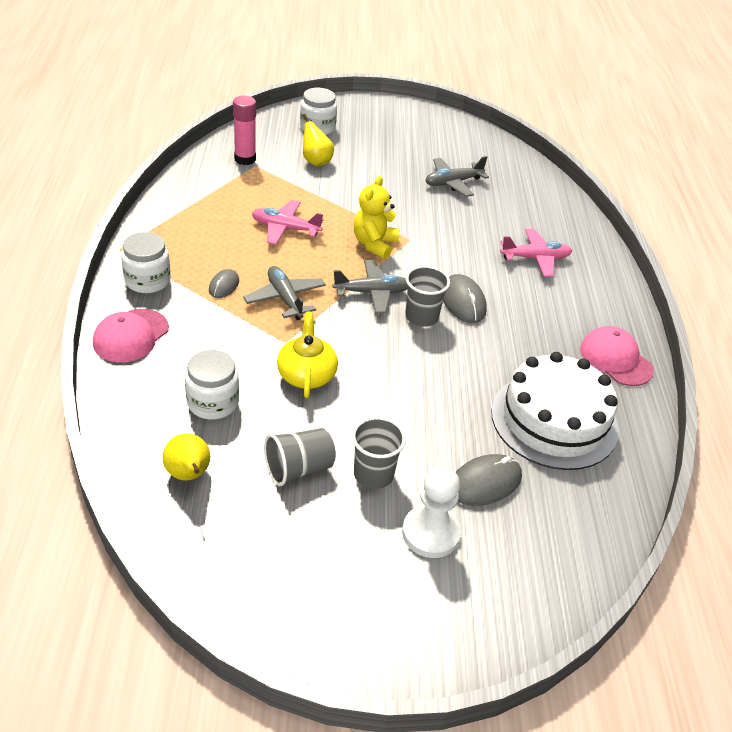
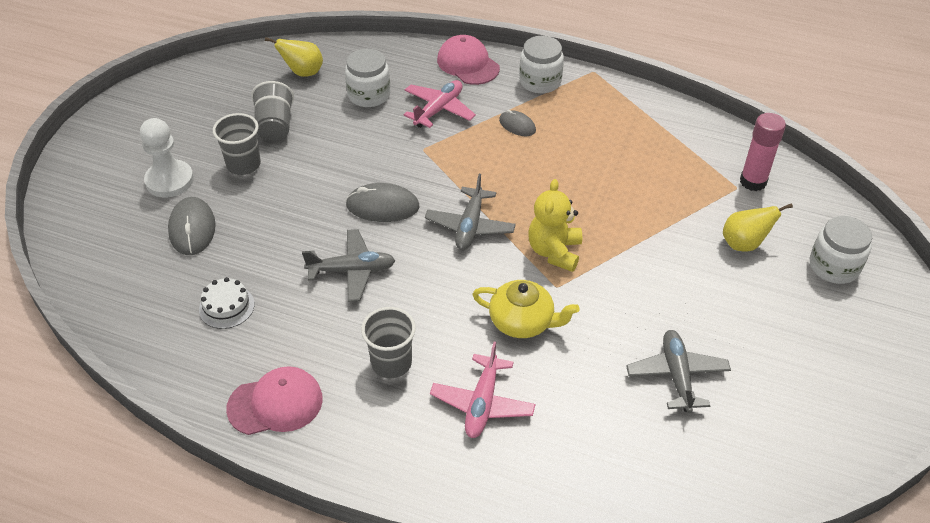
camera: 115 degrees right, 5 degrees up
(285, 228) = (602, 186): pink plane -> pink plane (438, 110)
(285, 299) = (483, 161): grey plane -> grey plane (352, 271)
(306, 374) = (374, 153): yellow teapot -> yellow teapot (522, 322)
(374, 244) = (554, 252): yellow teddy bear -> yellow teddy bear turned 120 degrees counterclockwise
(421, 317) = (417, 254): grey cup -> grey cup (391, 363)
(463, 301) = (427, 297): grey mouse -> grey mouse (382, 206)
(554, 420) = (226, 306): white cake -> white cake, size x0.42

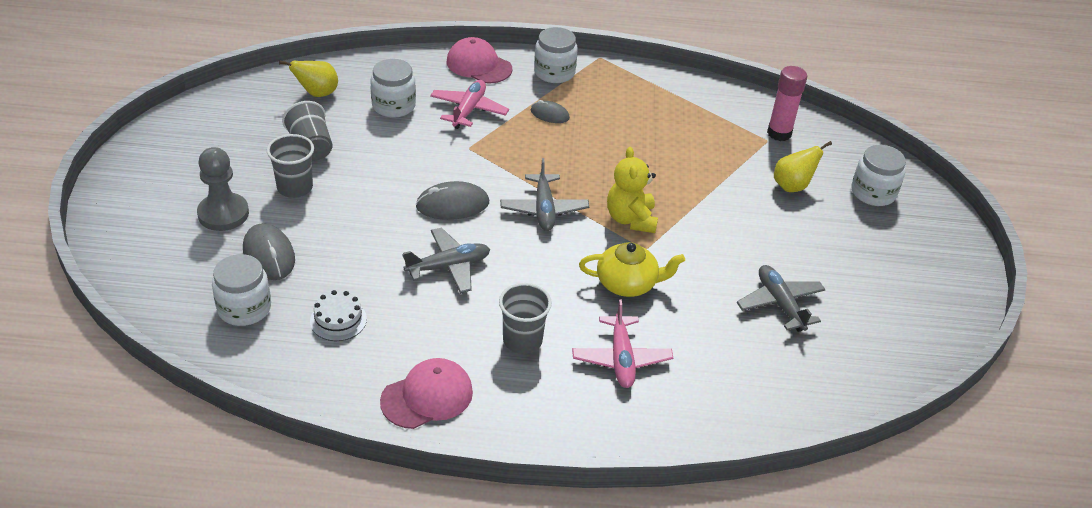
camera: 20 degrees left, 5 degrees down
(148, 278) = (244, 308): none -> white jar
(169, 180) = (223, 214): white pawn -> grey pawn

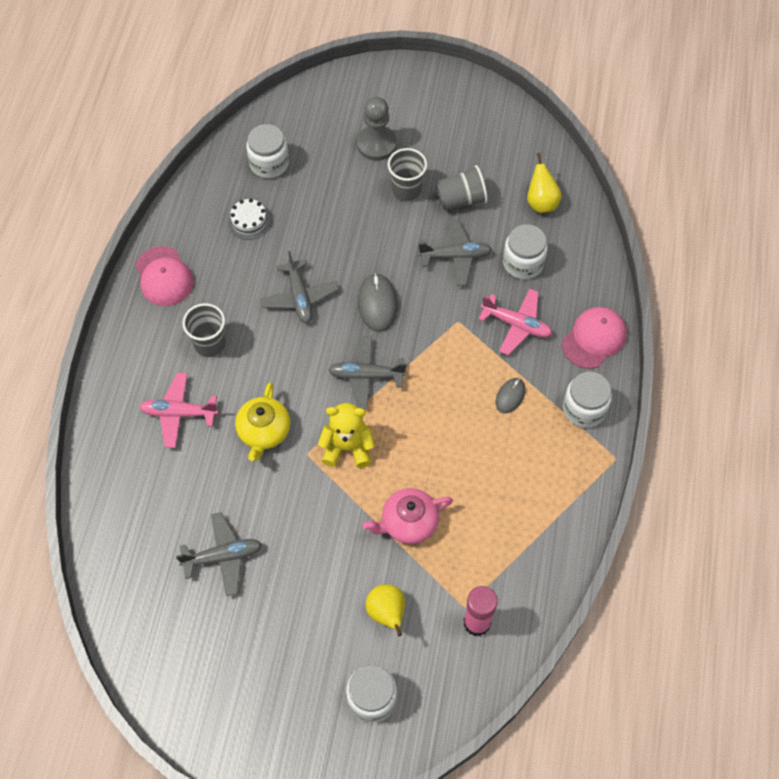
camera: 100 degrees right, 20 degrees up
(269, 255) = (326, 176): grey mouse -> none
(387, 150) = (455, 256): none -> grey plane
(699, 175) = (408, 522): none -> pink teapot

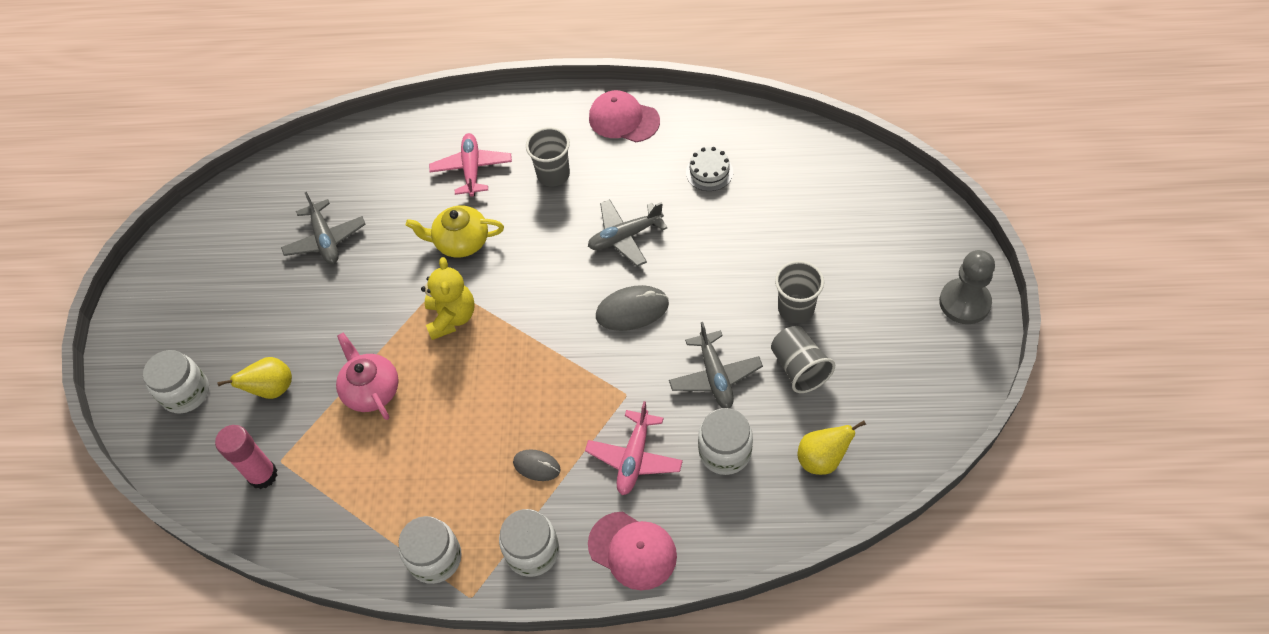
camera: 85 degrees right, 5 degrees down
(164, 276) = (623, 119): pink cap -> pink cap turned 60 degrees clockwise
(269, 163) = (791, 172): white jar -> white jar (435, 558)
(366, 376) = (539, 317): grey plane -> none
(376, 144) = (852, 266): grey pawn -> grey pawn (964, 302)

